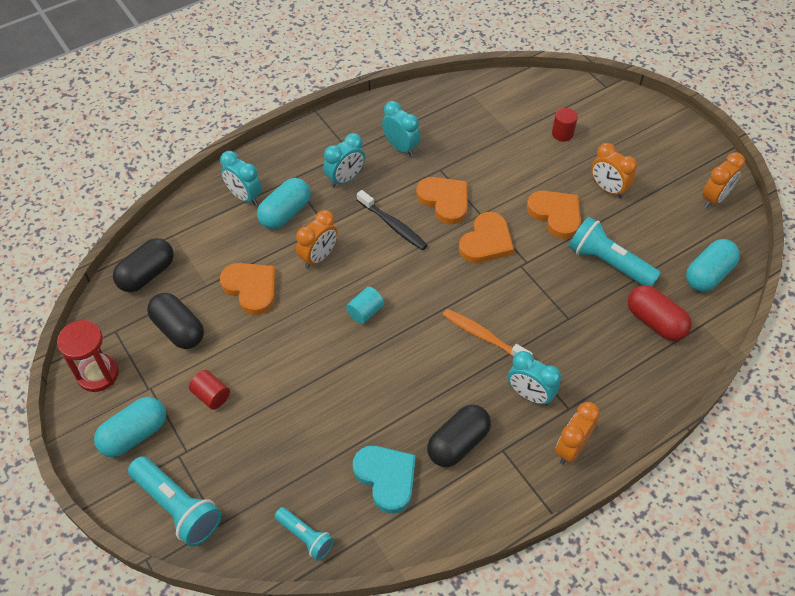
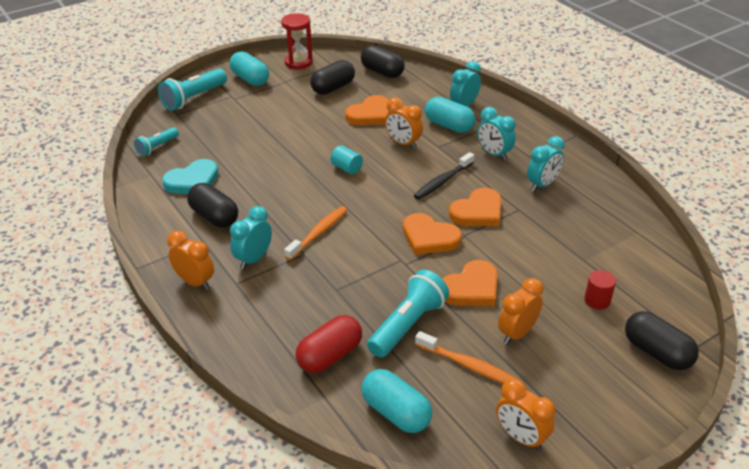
camera: 90 degrees right, 15 degrees down
(211, 395) = (276, 104): red cylinder -> none
(615, 109) = (656, 352): none -> black capsule
(649, 224) = (467, 365): none -> orange toothbrush

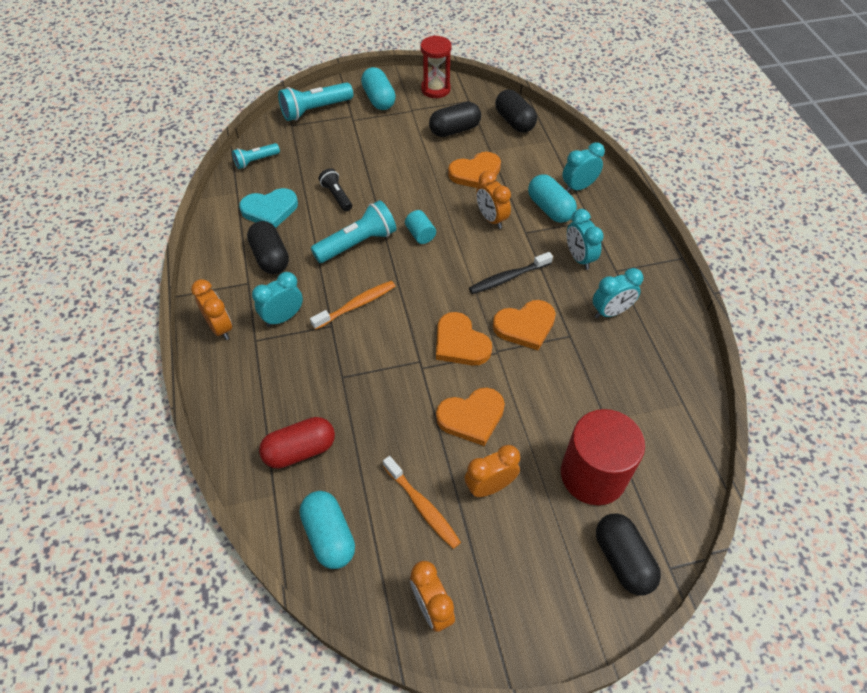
camera: 20 degrees right, 15 degrees up
(252, 157) = (337, 196): none -> black flashlight
(408, 325) = (388, 440): turquoise flashlight -> turquoise flashlight (357, 243)
(597, 300) = (593, 475): red cylinder -> red cylinder, size x2.35

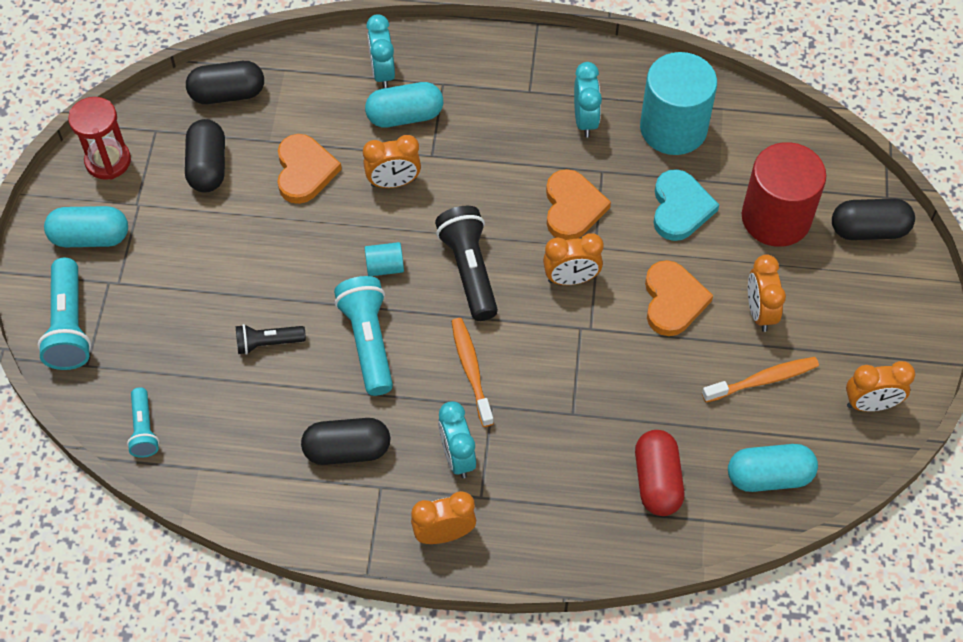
camera: 70 degrees left, 5 degrees up
(270, 210) = (256, 432): turquoise heart -> turquoise heart (680, 208)
(439, 280) = (469, 270): none -> black flashlight
(460, 343) = (571, 279): orange heart -> orange clock
(508, 278) = (495, 199): black toothbrush -> none
(579, 258) = (496, 118): turquoise clock -> none
(640, 373) = (673, 128): none -> turquoise cylinder

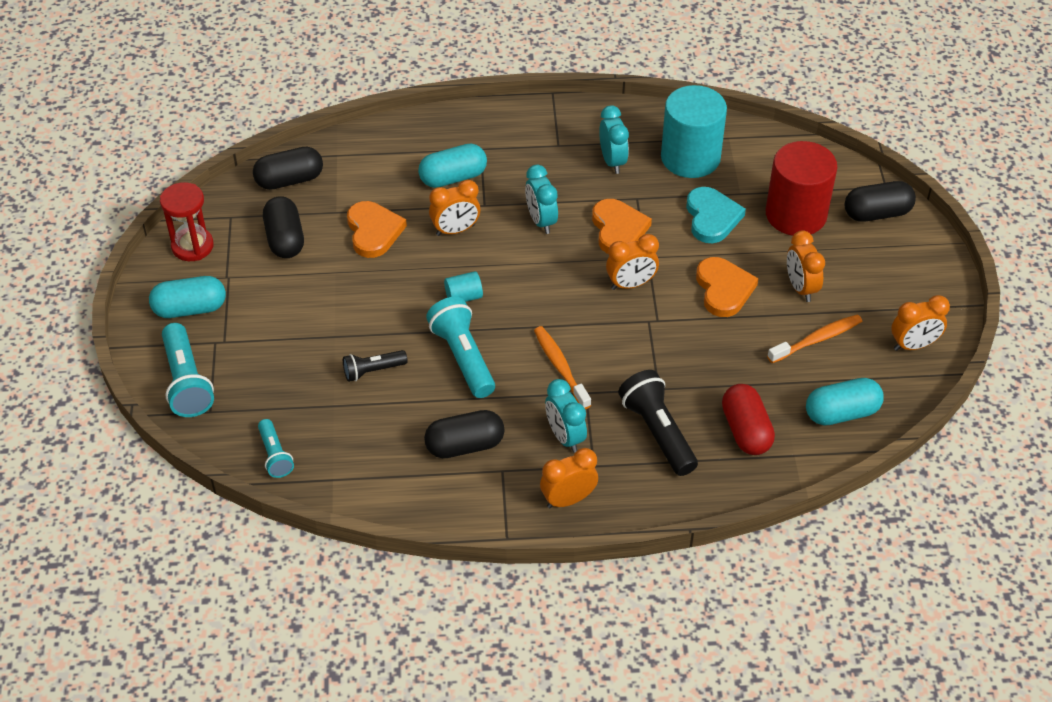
camera: 10 degrees left, 10 degrees down
(382, 73) = (425, 147): turquoise clock -> turquoise clock (541, 221)
(469, 270) = (539, 289): black flashlight -> black flashlight (657, 432)

